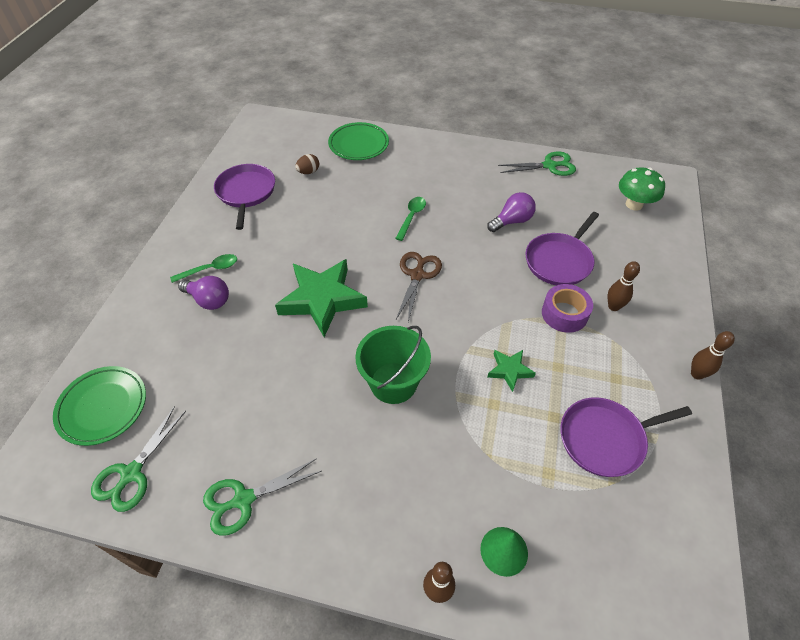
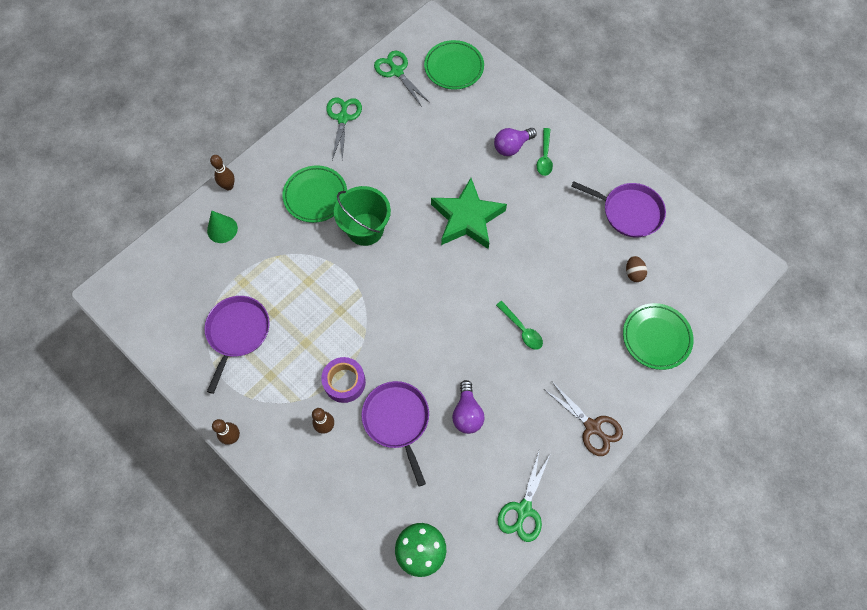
camera: 120 degrees right, 15 degrees up
(383, 462) = (315, 196): none -> green plate
(417, 275) = (451, 296): brown scissors -> brown scissors (592, 427)
(509, 371) = (325, 307): green star -> none

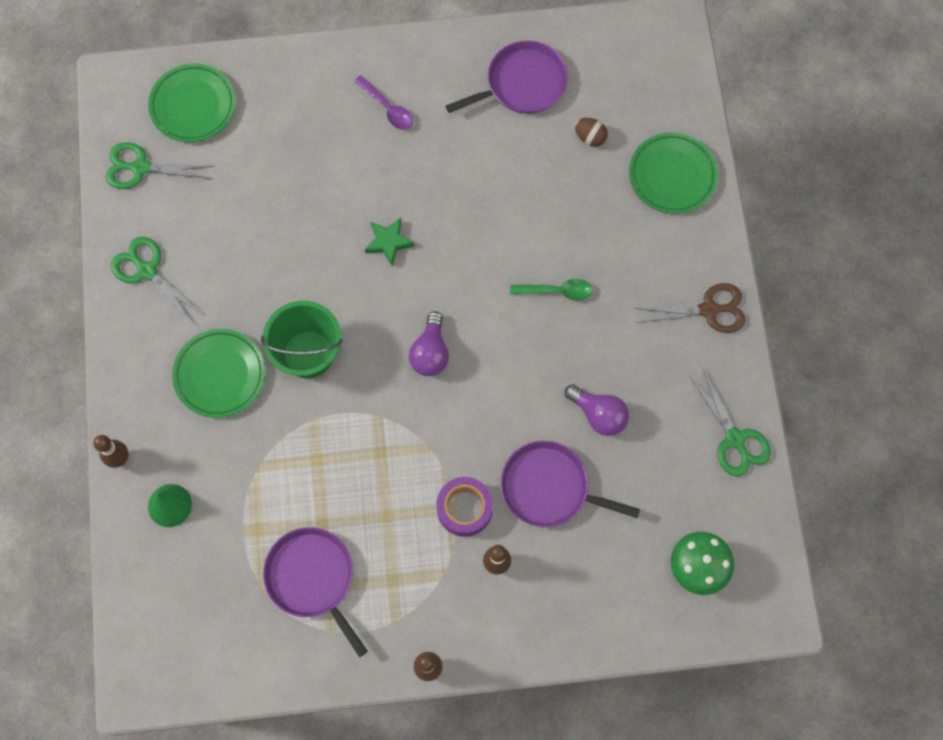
camera: 50 degrees left, 5 degrees up
(467, 218) = (388, 242): green star -> green star, size x0.48
(512, 146) = (346, 129): purple light bulb -> purple light bulb (430, 352)
(544, 157) = (387, 108): green spoon -> purple spoon

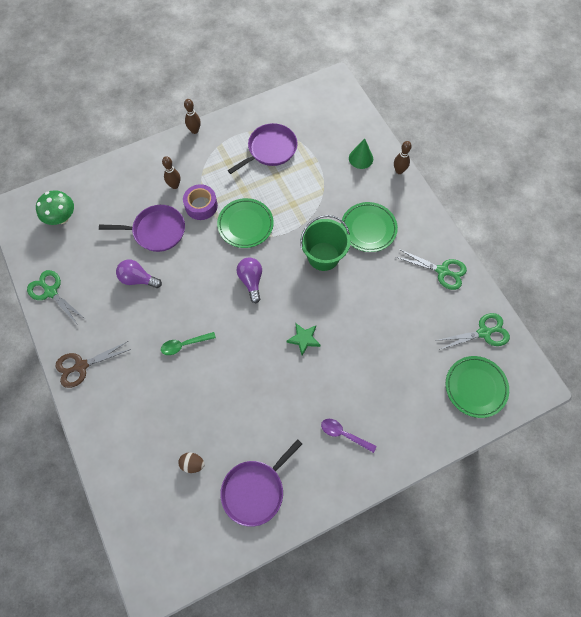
camera: 160 degrees right, 5 degrees down
(312, 578) = (270, 149): purple pan -> purple pan turned 75 degrees counterclockwise
(672, 175) = (126, 455): green plate -> green plate (245, 225)

